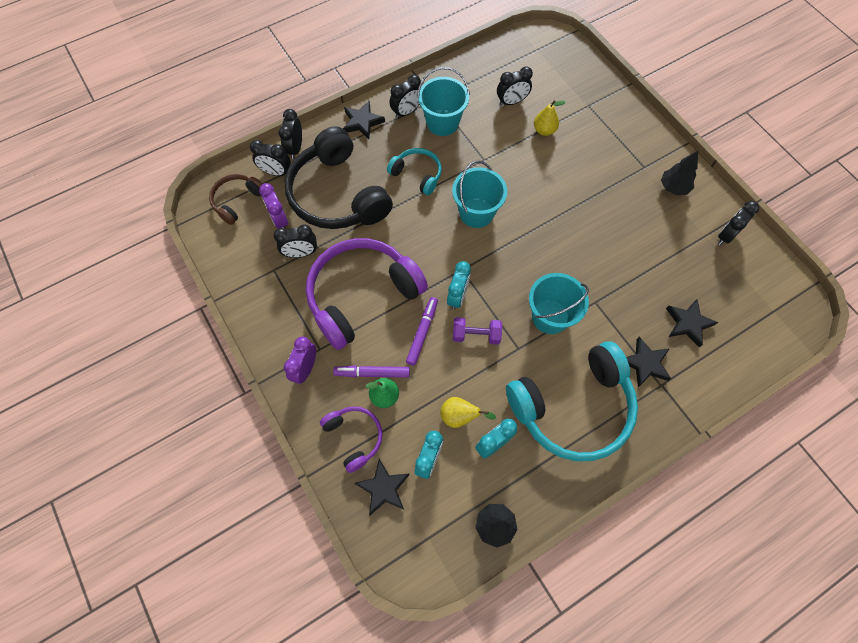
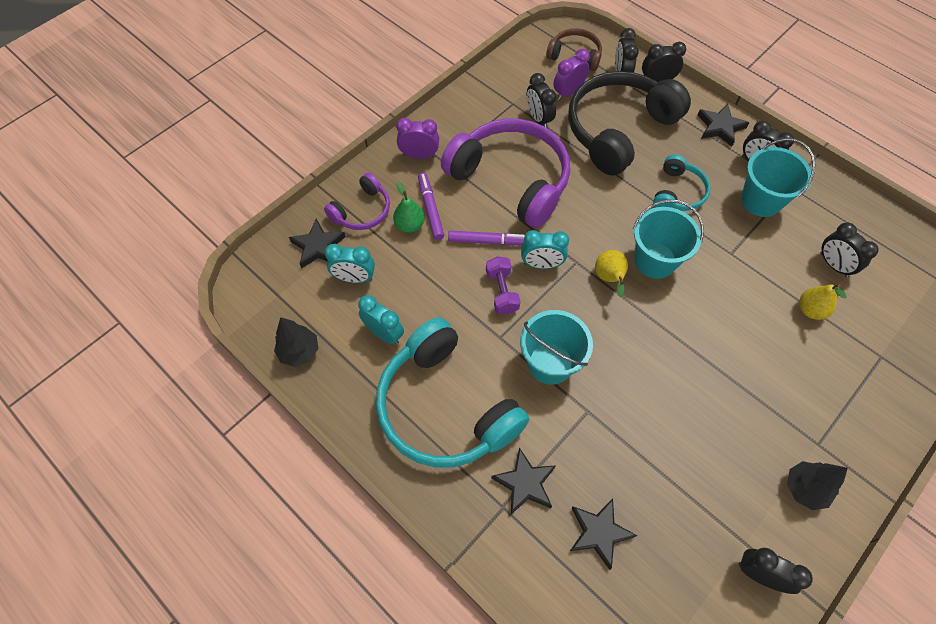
camera: 75 degrees right, 5 degrees down
(460, 416) = (405, 296): yellow pear -> yellow pear (609, 278)

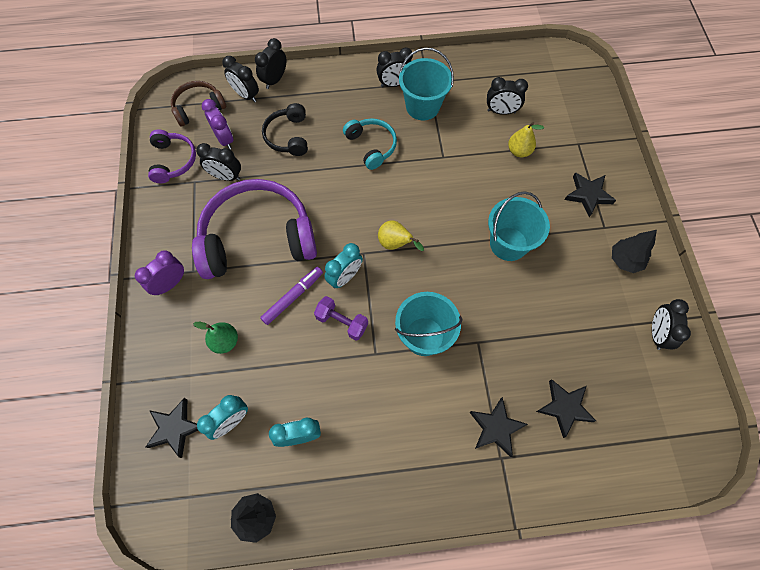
camera: 50 degrees left, 5 degrees up
(362, 211) = (177, 367): purple headphones -> purple headphones (173, 161)
(430, 209) = (226, 315): purple marker -> none
(445, 407) = (397, 438): turquoise headphones -> none
(568, 92) = (224, 139): purple clock -> purple clock turned 150 degrees clockwise
(618, 130) = (288, 136): black headphones -> black headphones, size x0.50
(655, 260) = (407, 204): turquoise bucket -> turquoise bucket (508, 244)
(720, 127) = (348, 78): black star -> black star (588, 195)
(759, 574) = (656, 333): black clock -> black clock turned 60 degrees counterclockwise

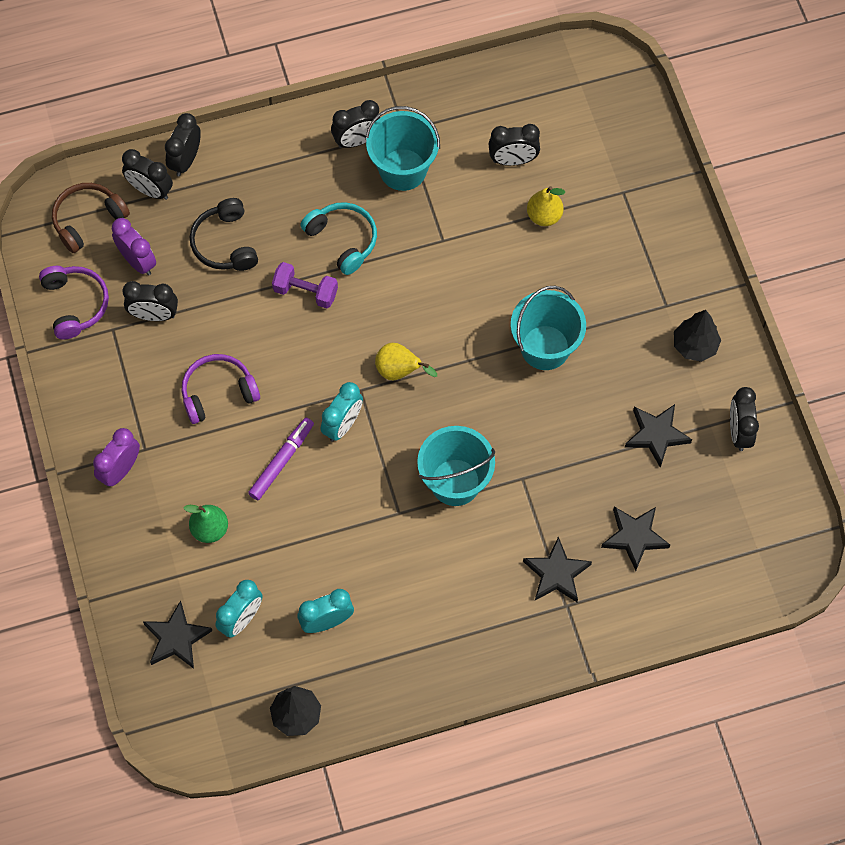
camera: 10 degrees left, 0 degrees up
(257, 238) = (218, 392): purple headphones -> purple headphones, size x0.50
(342, 322) = (350, 482): purple dumbbell -> purple dumbbell (305, 292)
(588, 195) = (641, 264): black star -> black star (656, 435)

